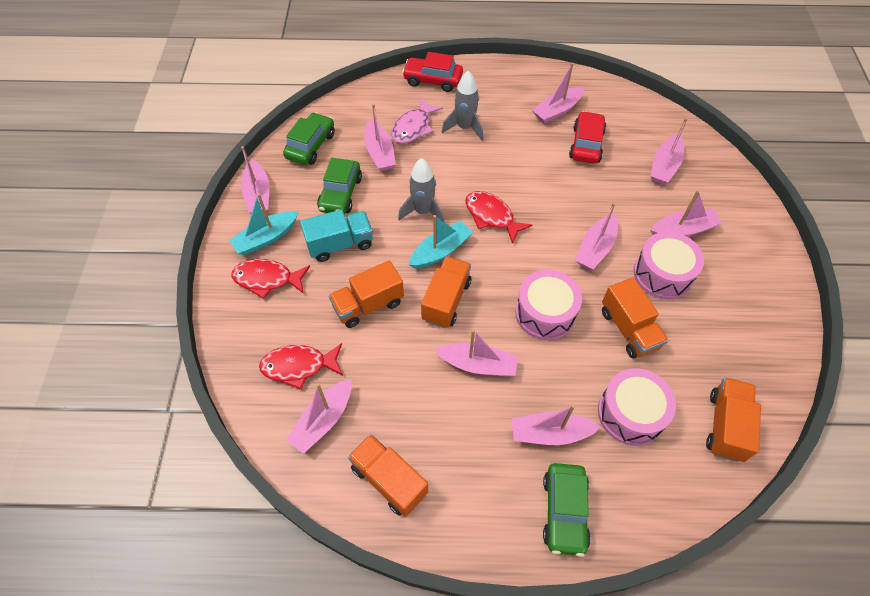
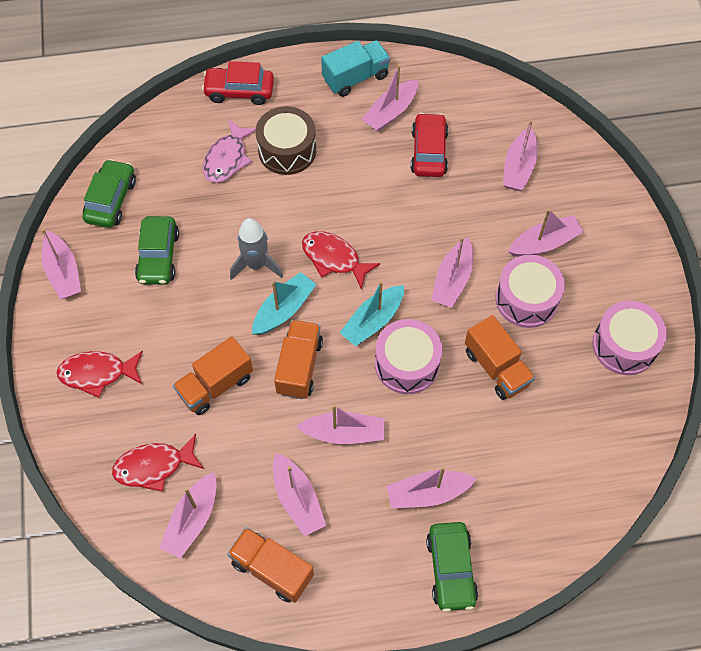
camera: 10 degrees left, 5 degrees up
(266, 238) = (85, 325): turquoise boat -> turquoise boat (373, 321)
(340, 244) = (170, 319): turquoise truck -> turquoise truck (355, 77)
(380, 153) = (194, 197): pink boat -> pink boat (297, 499)
(465, 128) = (287, 150): grey rocket -> brown drum
(630, 413) = (506, 459): pink drum -> pink drum (624, 345)
(725, 426) = (601, 455): orange truck -> none

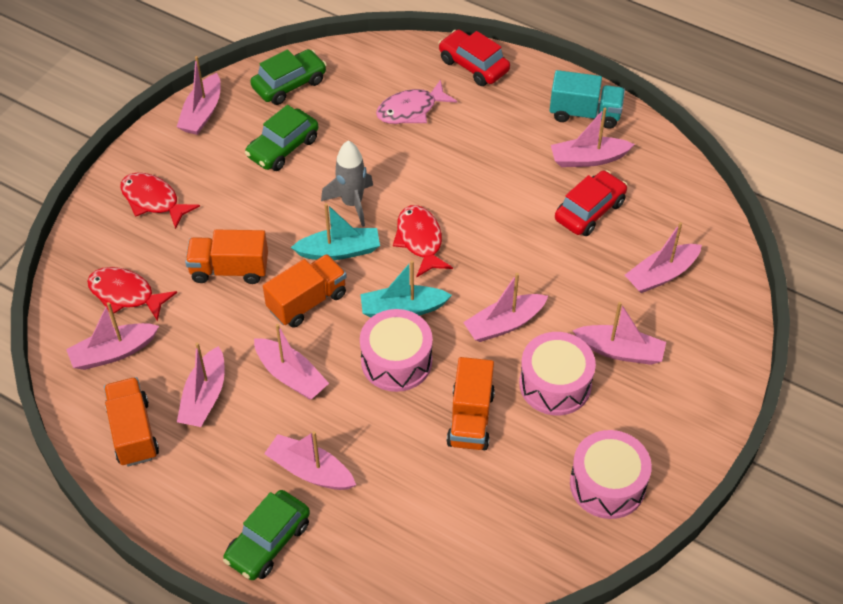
camera: 40 degrees right, 10 degrees down
(287, 150) = (467, 134): brown drum -> none

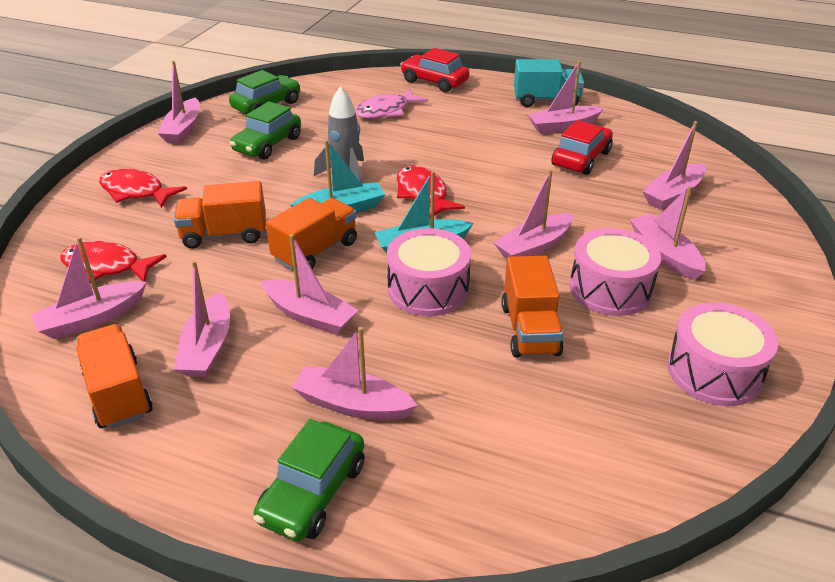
camera: 10 degrees left, 15 degrees down
(620, 351) = (664, 254): pink boat -> pink boat turned 120 degrees counterclockwise

